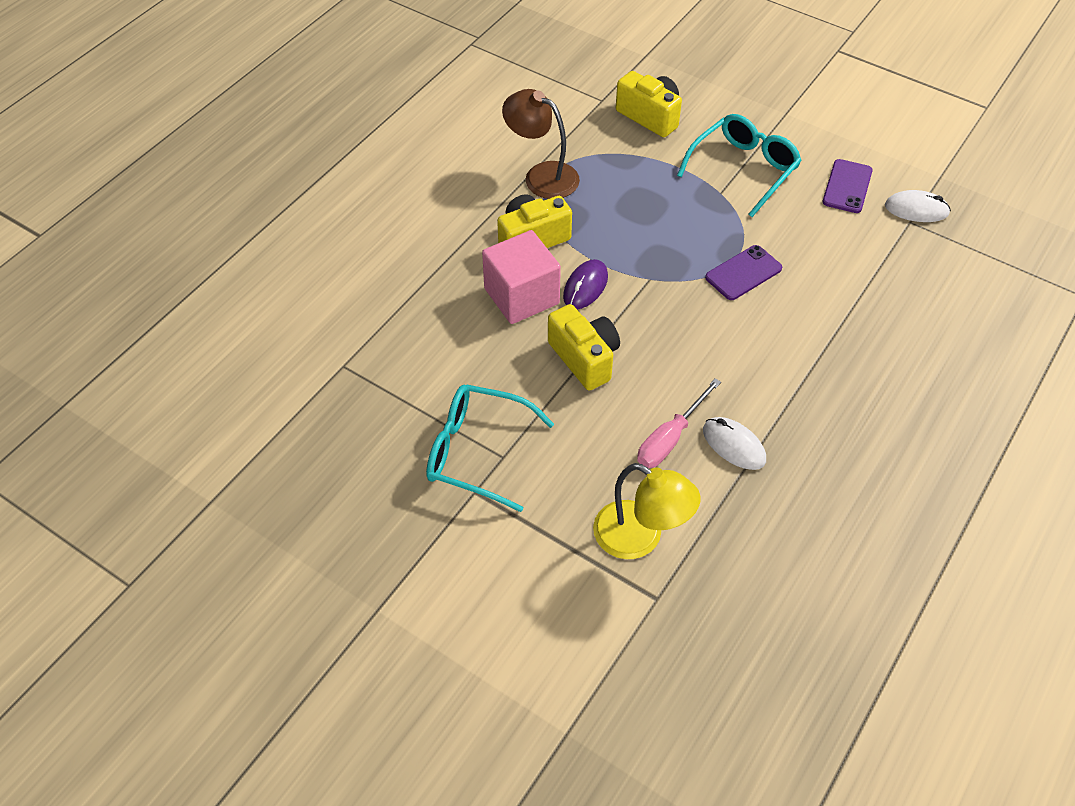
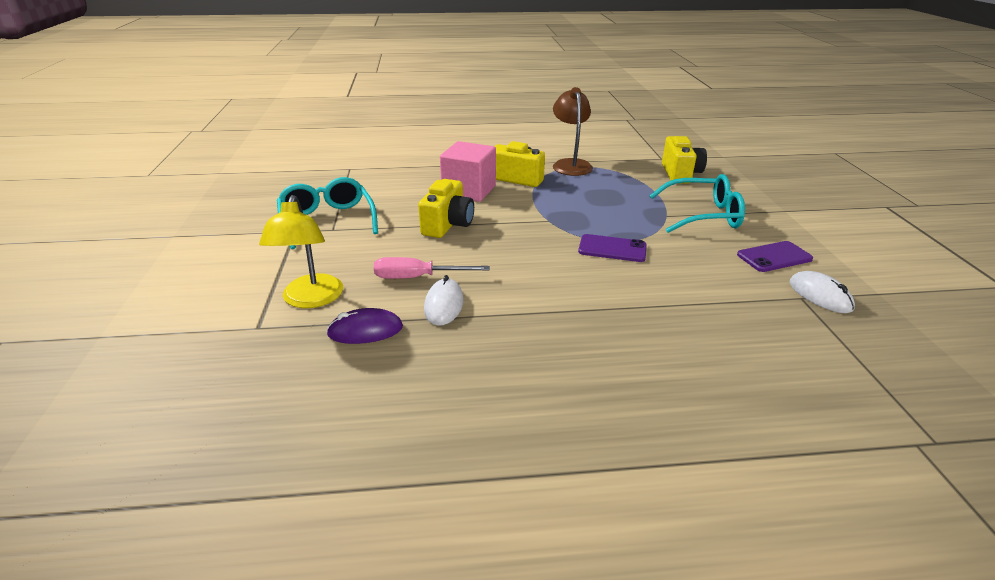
camera: 50 degrees right, 20 degrees down
(585, 287) = (507, 204): purple mouse -> purple mouse (365, 331)

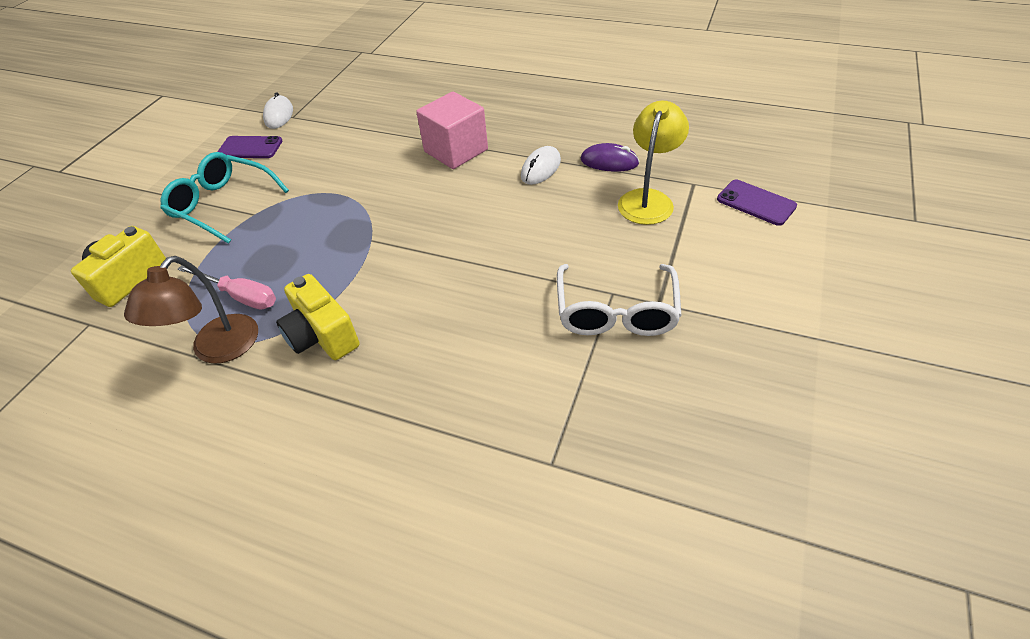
camera: 150 degrees left, 15 degrees up
(327, 221) = (616, 312): turquoise glasses -> white glasses
(418, 277) = (548, 199): pink screwdriver -> pink screwdriver (240, 296)
(448, 225) = (479, 263): yellow camera -> none
(469, 191) = (408, 325): pink cube -> pink cube (456, 151)
(612, 249) = (357, 187): purple phone -> purple phone (756, 203)

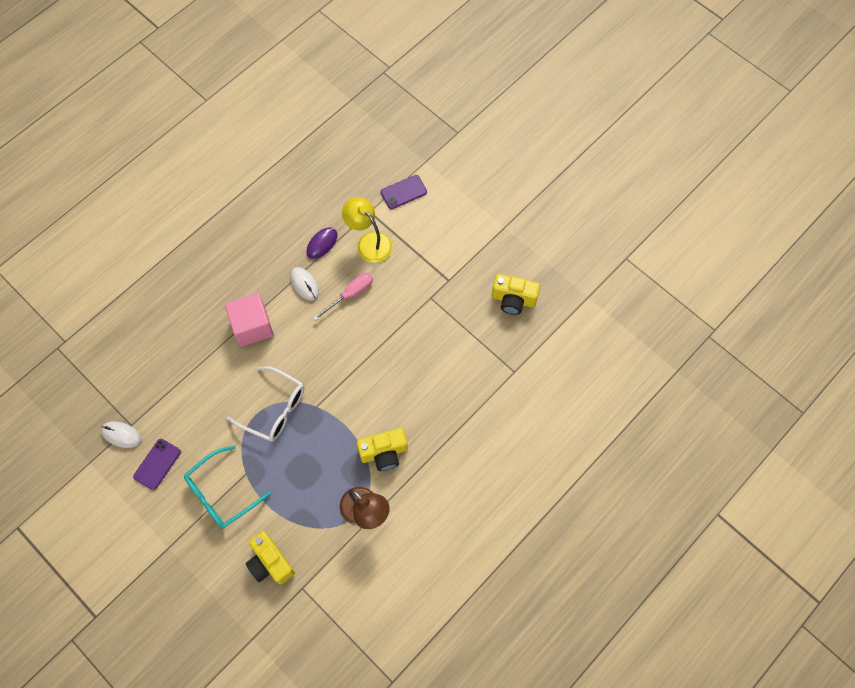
camera: 70 degrees left, 20 degrees up
(240, 296) = (326, 493): pink screwdriver -> pink screwdriver (350, 294)
(616, 312) = (444, 303): white glasses -> white glasses (274, 409)
(693, 405) = (513, 300): none -> yellow camera

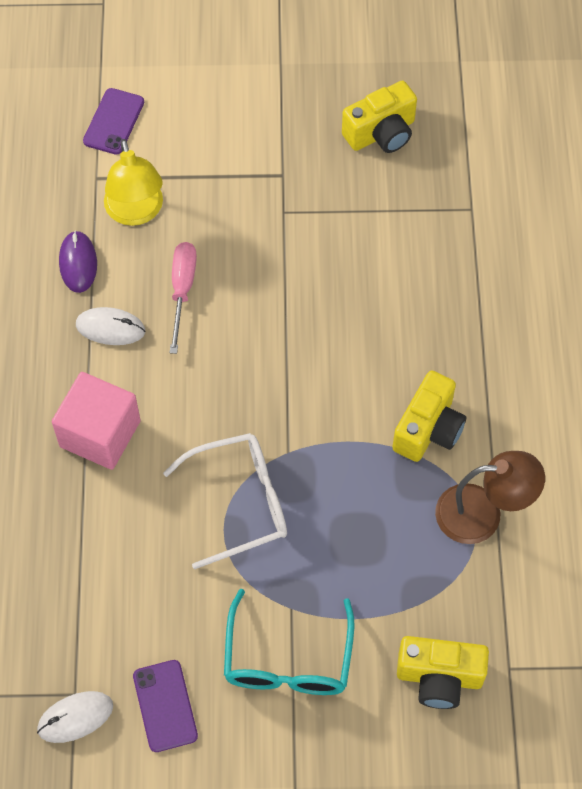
camera: 45 degrees left, 5 degrees down
(369, 242) = (136, 212): yellow lamp -> yellow lamp turned 105 degrees counterclockwise

